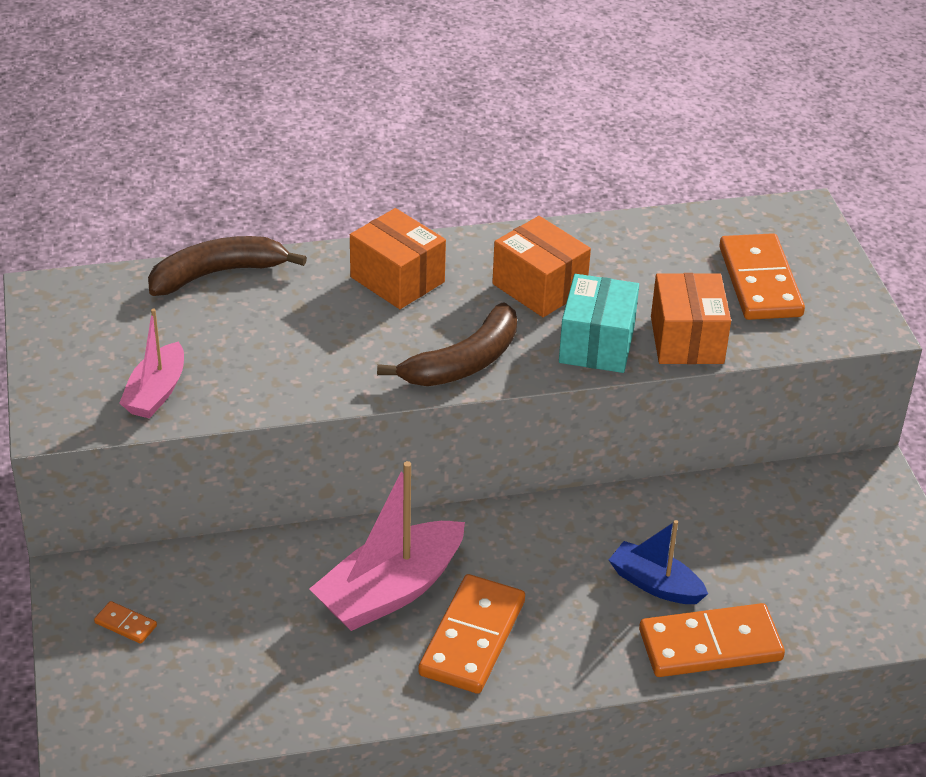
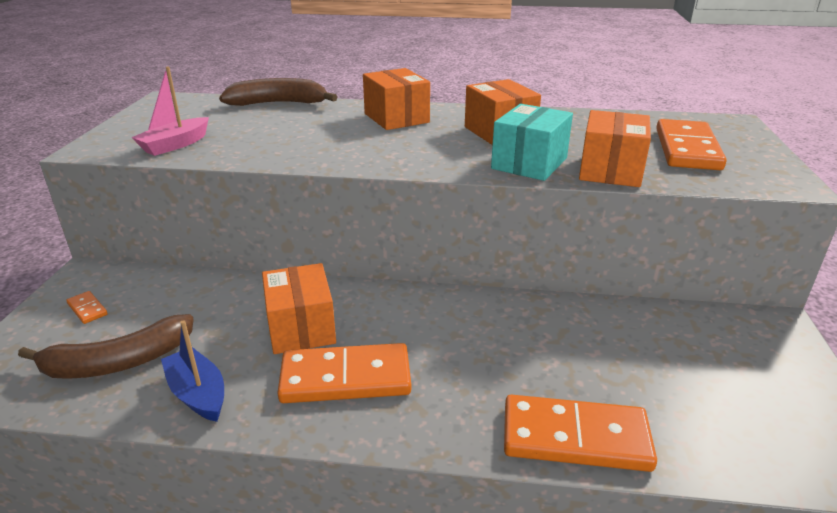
camera: 20 degrees right, 10 degrees down
(390, 591) = (301, 328): pink boat -> orange box
(464, 362) = (413, 159): brown banana -> brown banana (119, 362)
(472, 638) = (345, 378): orange domino -> orange domino turned 45 degrees clockwise
(655, 584) = (537, 370): blue boat -> blue boat (198, 394)

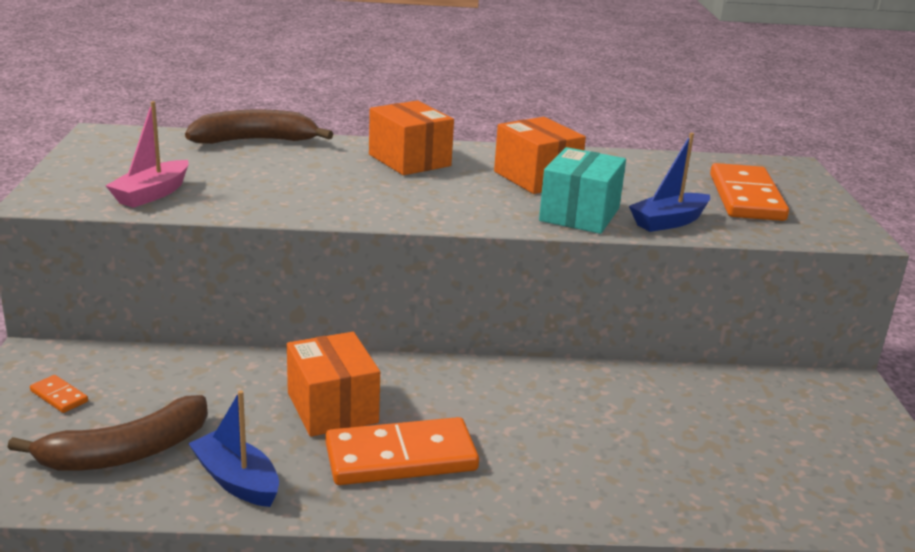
camera: 10 degrees left, 5 degrees down
(575, 438) = (659, 502): orange domino -> none
(610, 170) = (668, 222): orange box -> blue boat

